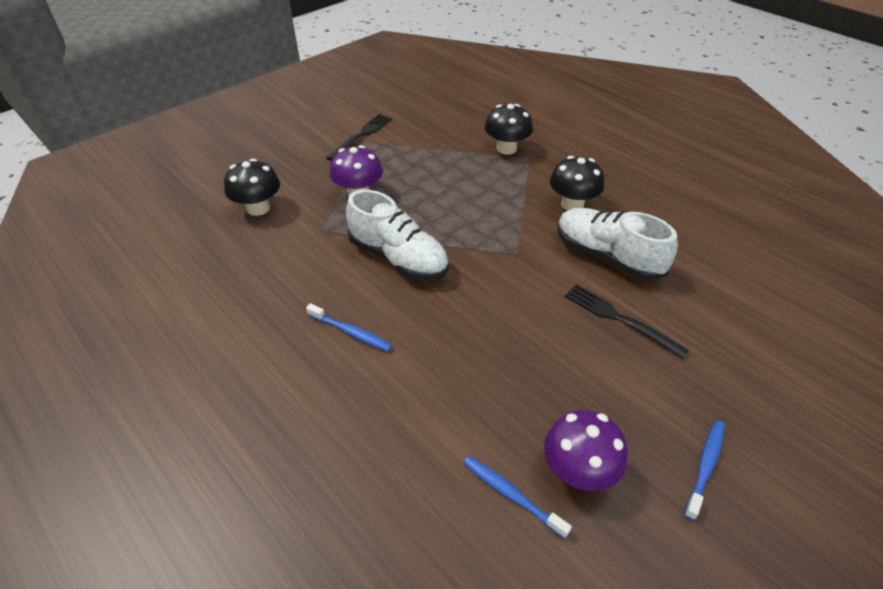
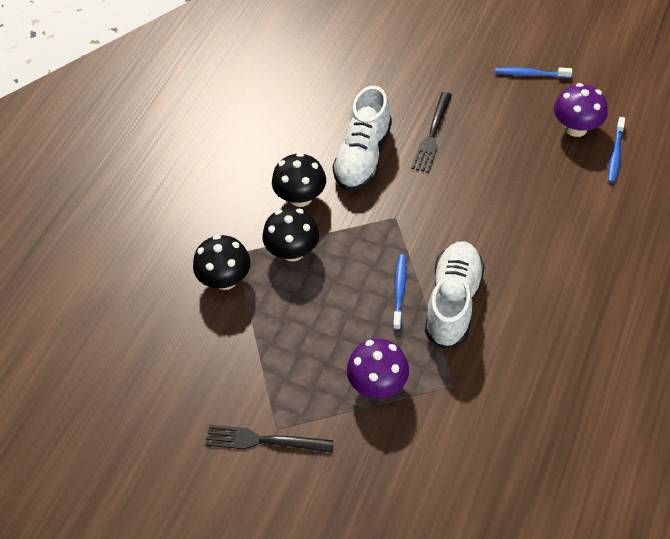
camera: 110 degrees left, 10 degrees up
(258, 208) = (455, 470): black mushroom -> black mushroom (293, 251)
(351, 332) = (557, 296): blue toothbrush -> blue toothbrush (399, 290)

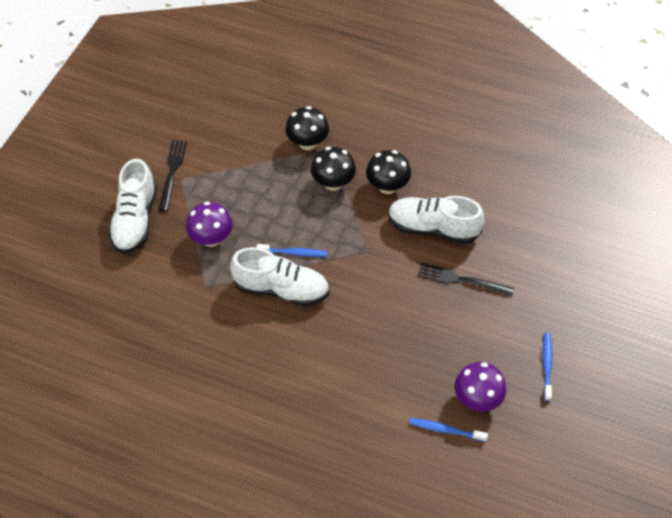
camera: 85 degrees right, 0 degrees up
(346, 483) = (135, 220): none -> white shoe

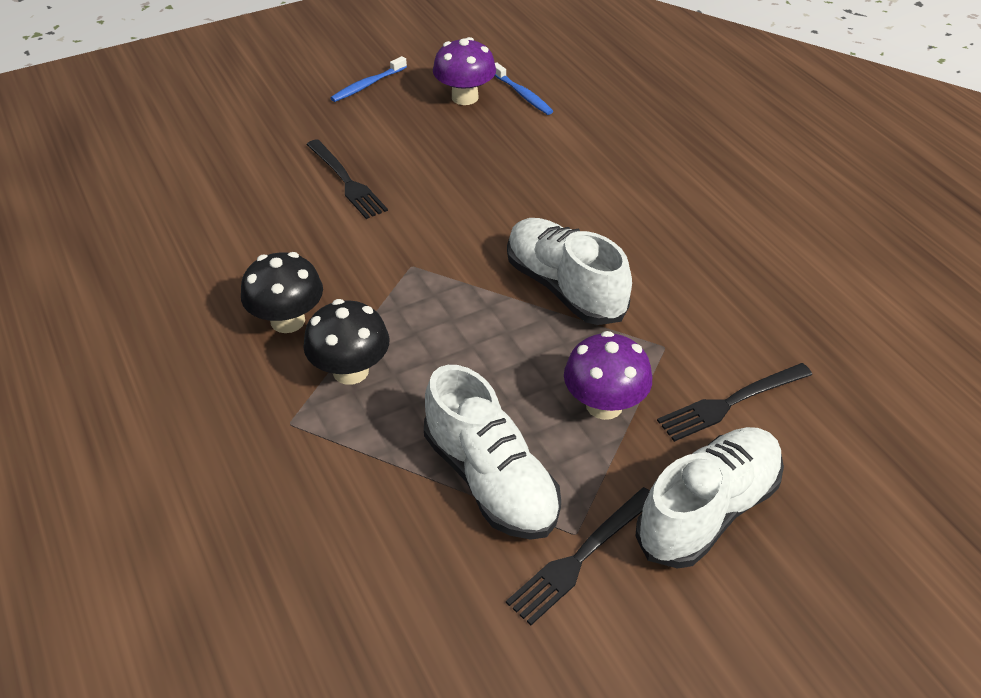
camera: 140 degrees left, 10 degrees down
(156, 276) = (730, 403): none -> black fork
(294, 253) = (505, 317): blue toothbrush -> none
(307, 143) = (313, 456): black mushroom -> none
(433, 228) = (303, 242): white shoe -> white shoe (491, 480)

